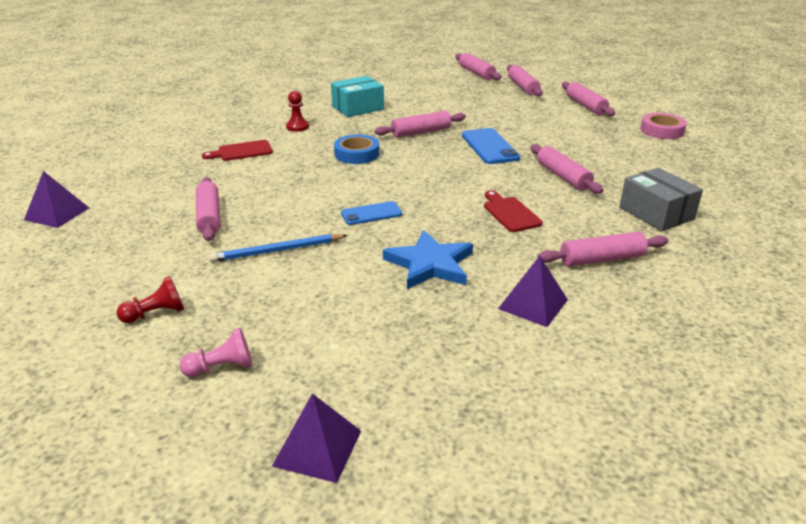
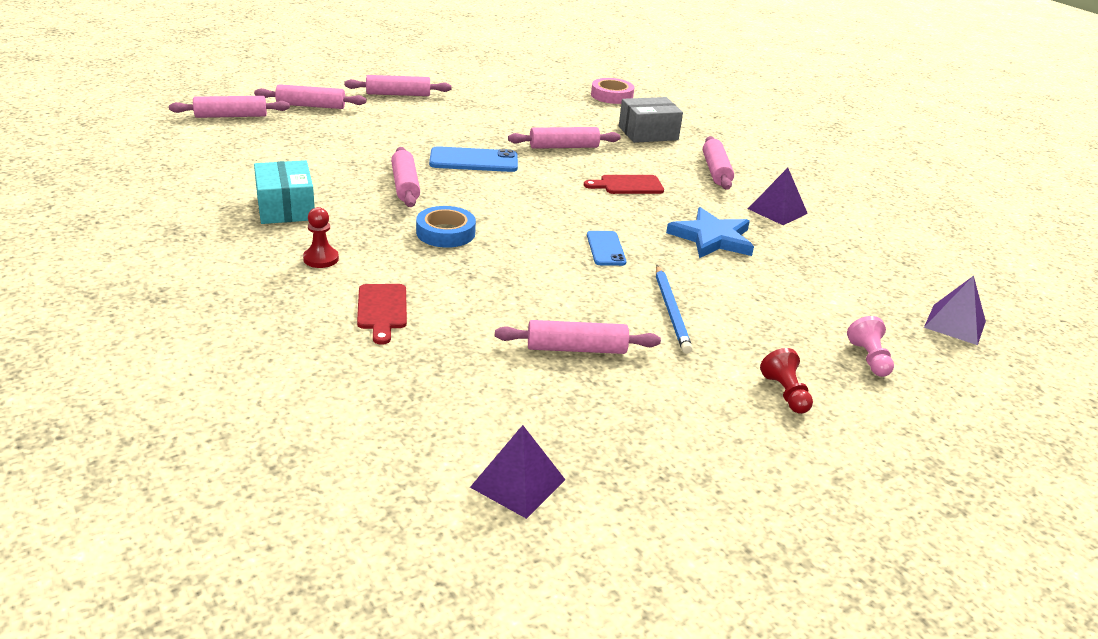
camera: 80 degrees left, 0 degrees up
(662, 130) = (487, 85): pink tape -> pink tape (612, 96)

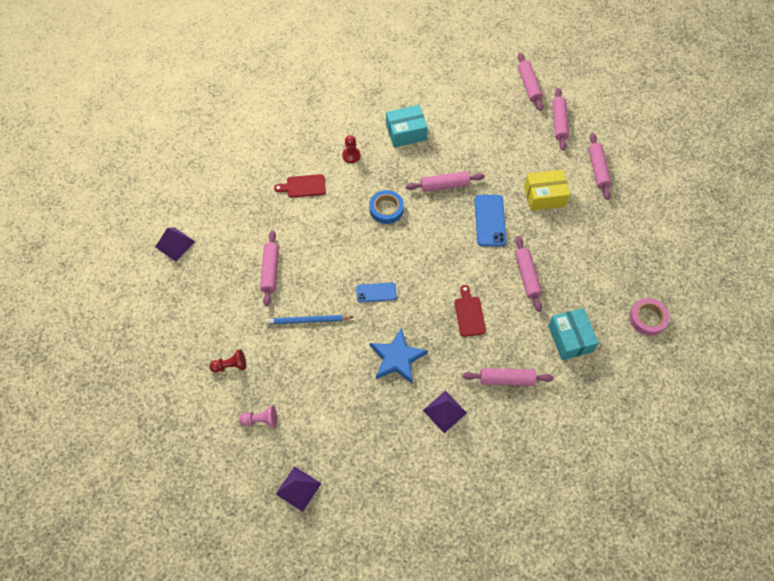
camera: 95 degrees right, 30 degrees up
(436, 126) = (544, 196): none -> yellow box
(648, 133) = (570, 338): grey box -> turquoise box

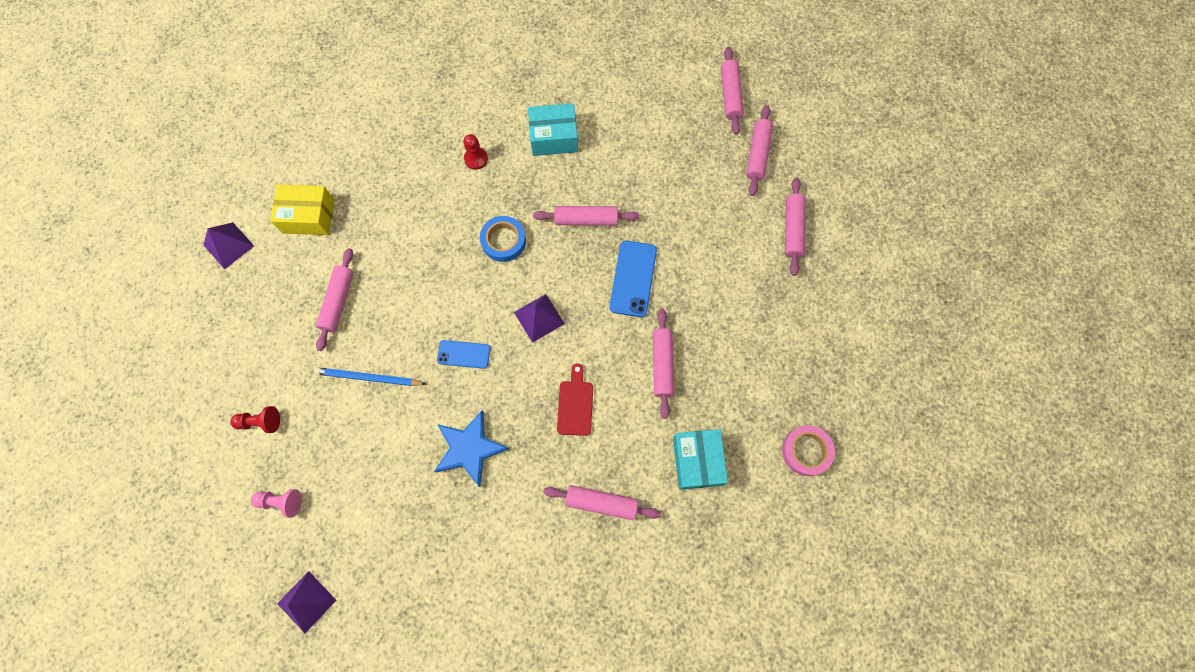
camera: 10 degrees right, 10 degrees up
(303, 186) = (405, 192): red cutting board -> none
(444, 411) = (512, 532): purple pyramid -> purple pyramid (539, 318)
(544, 196) = (712, 256): yellow box -> yellow box (308, 216)

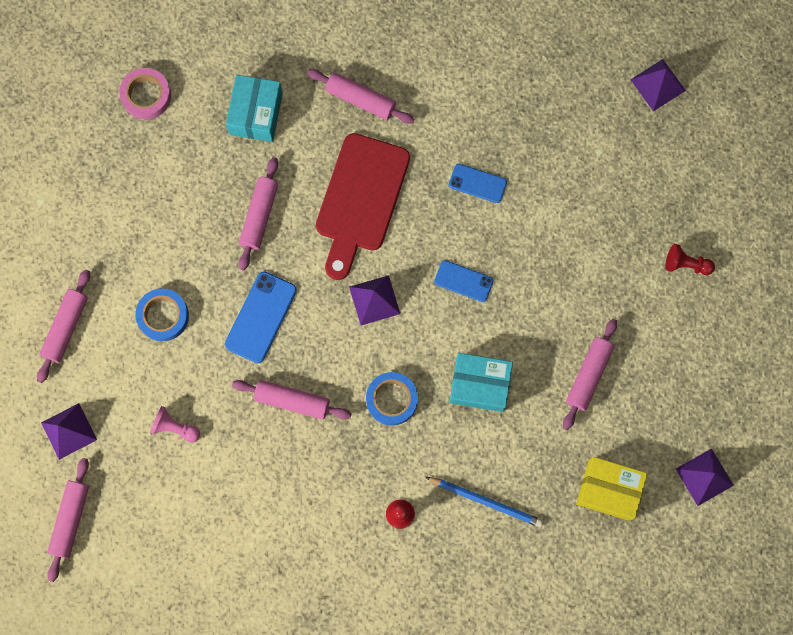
camera: 165 degrees left, 5 degrees up
(281, 502) = (672, 180): pink pawn -> pink pawn (175, 428)
(369, 378) = (568, 282): blue pencil -> blue pencil (486, 501)
(469, 448) = (477, 183): blue star -> blue phone
(554, 137) = (300, 518): turquoise box -> turquoise box (479, 385)
(575, 404) = (360, 199): red cutting board -> red cutting board, size x1.95
(716, 259) = (163, 316): none -> blue tape
(757, 154) = (69, 431): pink rolling pin -> purple pyramid

